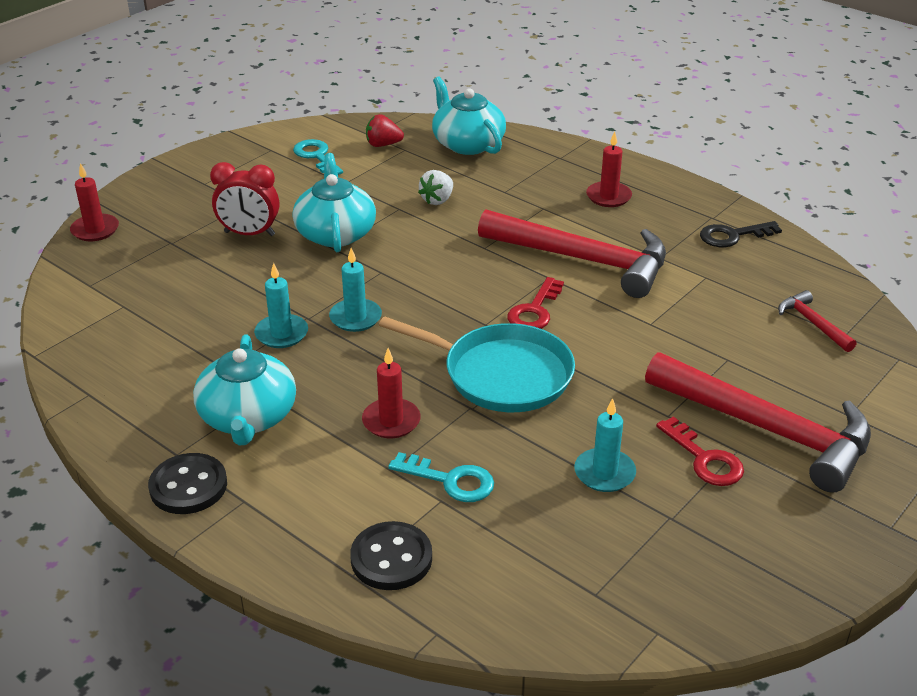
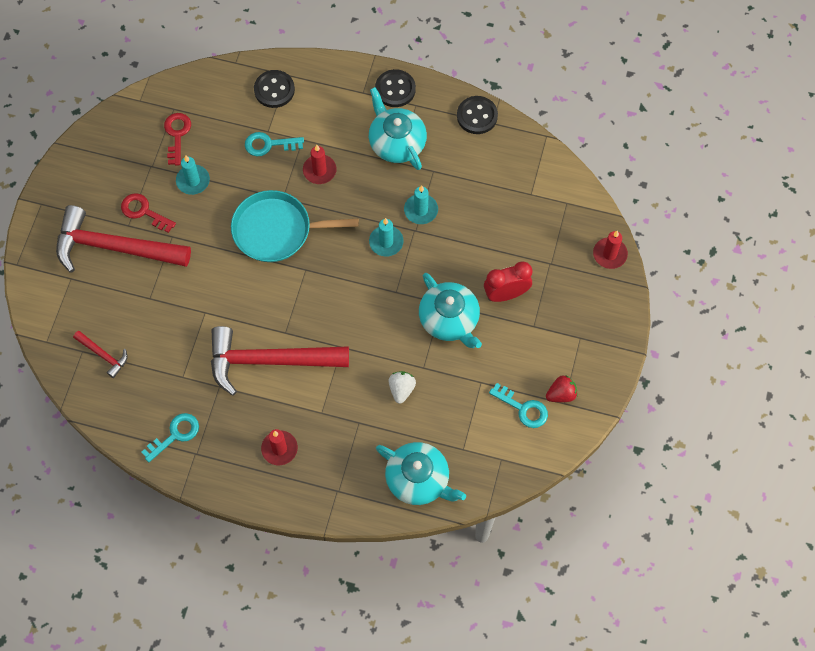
camera: 155 degrees right, 30 degrees up
(101, 409) = (477, 116): none -> black button
(383, 145) = (483, 448): red strawberry -> red strawberry (561, 394)
(535, 310) = (280, 294): red key -> red key (177, 135)
(733, 236) = (175, 435): black key -> turquoise key

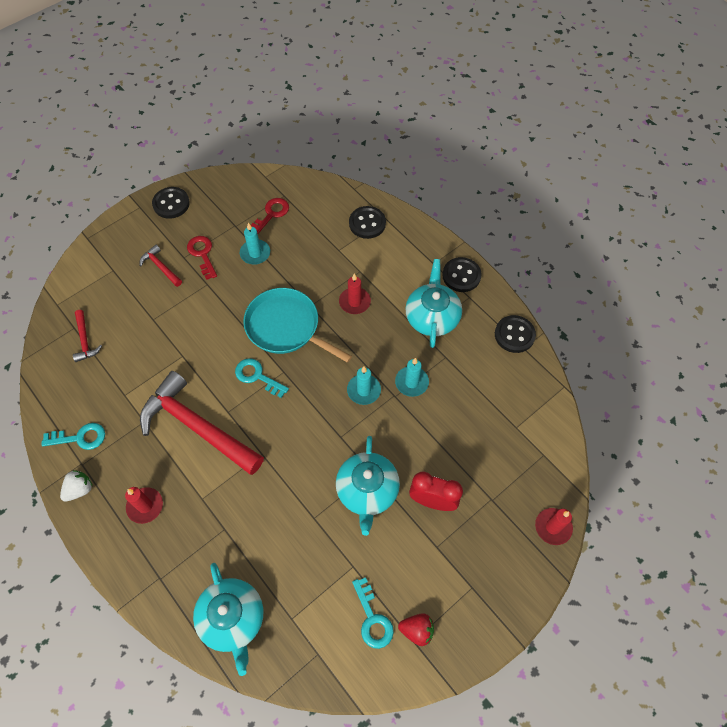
camera: 35 degrees right, 5 degrees down
(70, 182) = (171, 204): none -> black button
(114, 247) = (161, 267): red hammer -> red hammer, size x0.44
(269, 144) = (331, 260): turquoise key -> turquoise key (257, 376)
(401, 389) = (281, 524): white strawberry -> white strawberry (80, 489)

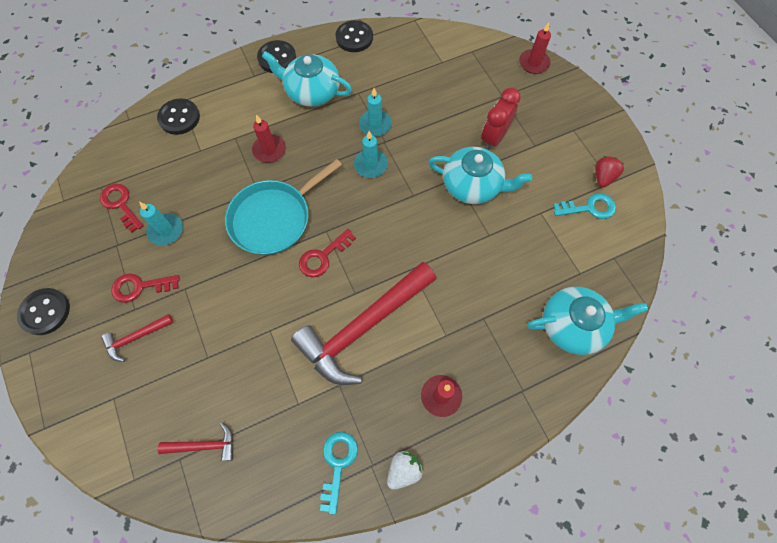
camera: 75 degrees left, 5 degrees up
(80, 489) = (403, 470): white strawberry -> white strawberry turned 75 degrees clockwise
(257, 376) = (323, 257): turquoise key -> red key

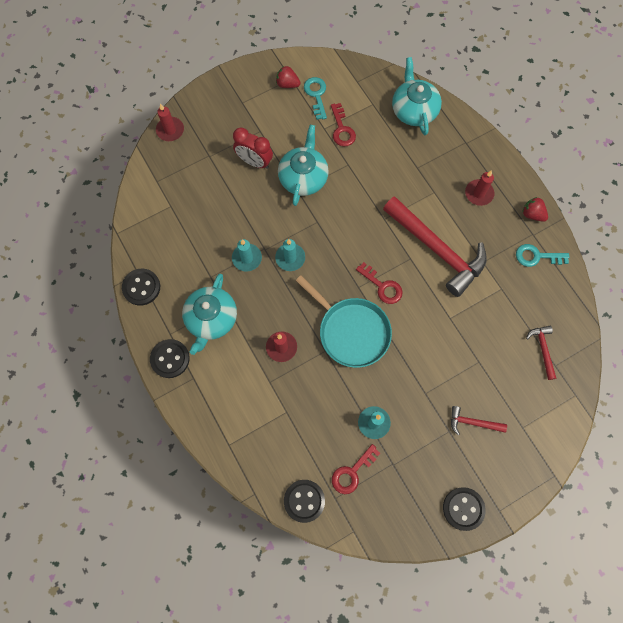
camera: 95 degrees left, 5 degrees up
(136, 338) = (472, 422): red hammer -> red hammer turned 135 degrees clockwise
(140, 287) = (429, 431): red key -> red key (342, 129)
(179, 118) = (250, 441): black button -> black button (304, 501)
(403, 470) = (532, 214): white strawberry -> red strawberry

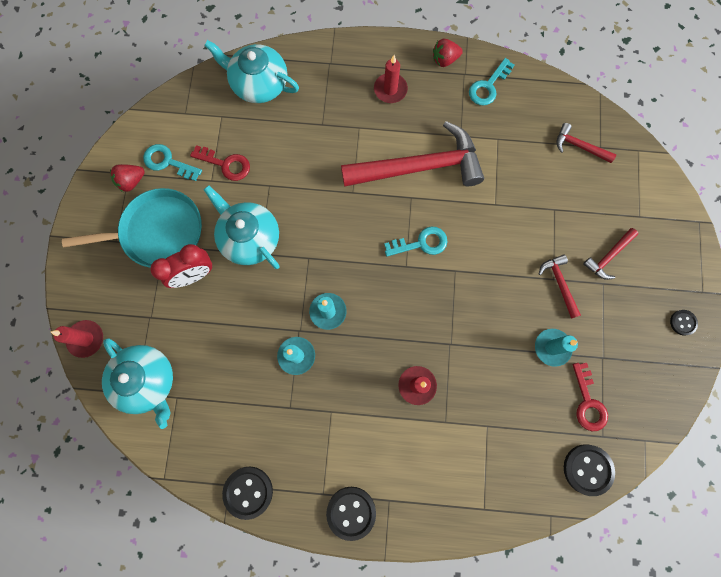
camera: 55 degrees left, 5 degrees up
(211, 319) = (337, 438): turquoise teapot -> turquoise teapot (147, 381)
(351, 331) = (446, 305): turquoise pan -> turquoise pan (158, 232)
(382, 286) = (421, 243): red key -> turquoise key
(425, 399) = (559, 284): none -> red hammer
(463, 508) = (683, 322): black button -> black button, size x0.56

